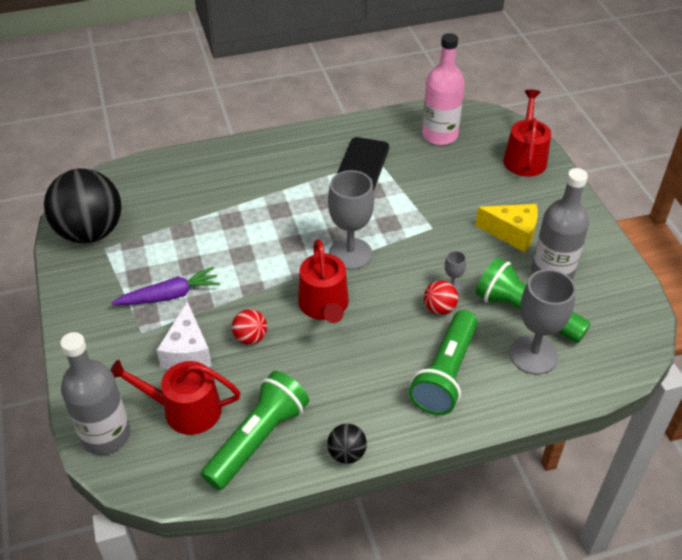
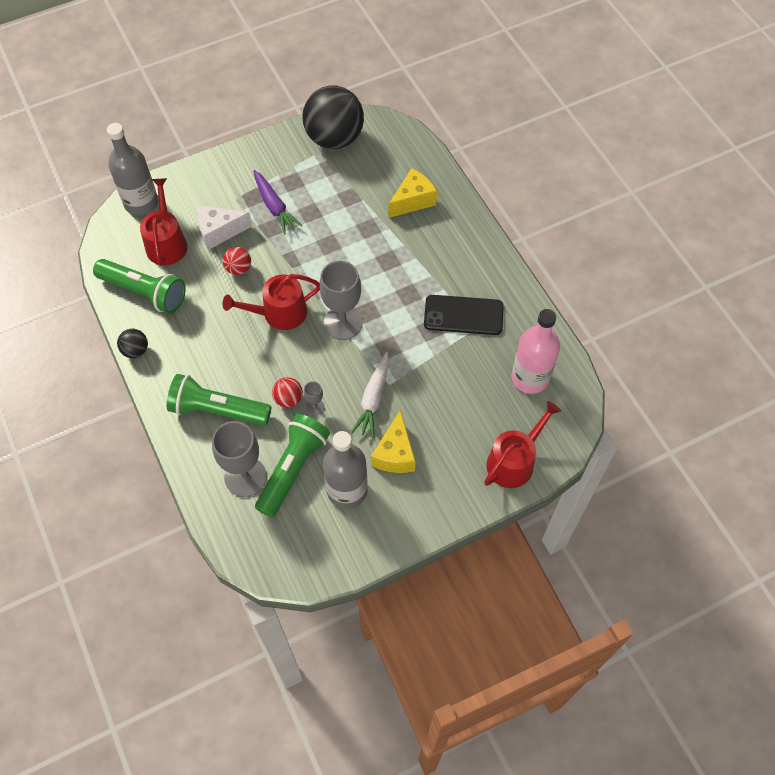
camera: 80 degrees right, 15 degrees up
(207, 182) = (413, 201): none -> yellow cheese
(448, 241) = (373, 399): none -> white carrot
(525, 157) = (514, 461): red watering can -> red watering can turned 45 degrees counterclockwise

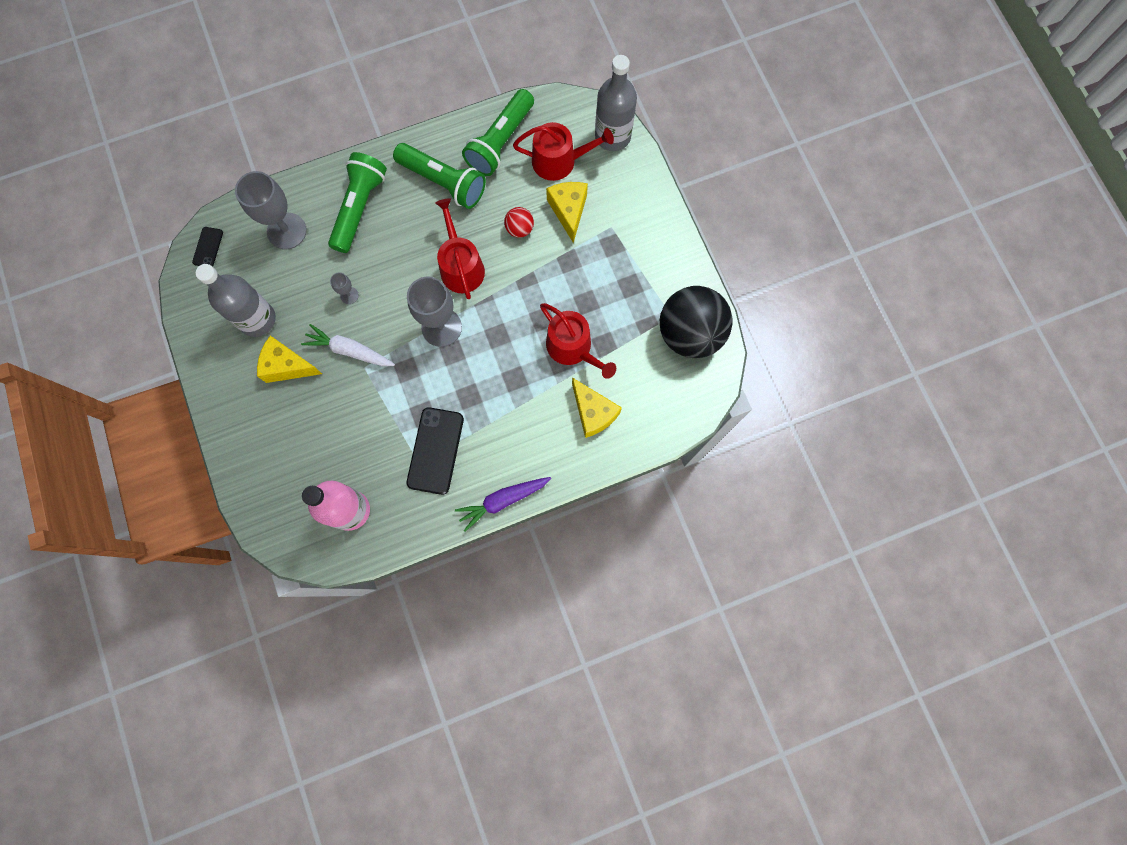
camera: 95 degrees right, 15 degrees up
(136, 350) = (434, 136): black ball -> none
(219, 232) = (568, 211): white cheese -> yellow cheese
(267, 555) = (208, 247): none -> black phone
(274, 206) = (597, 266): purple carrot -> purple carrot (503, 500)
(288, 399) = (361, 271): red ball -> none
(293, 469) = (287, 272): green flashlight -> green flashlight (443, 182)
(514, 461) = (260, 480): red watering can -> red watering can (573, 348)

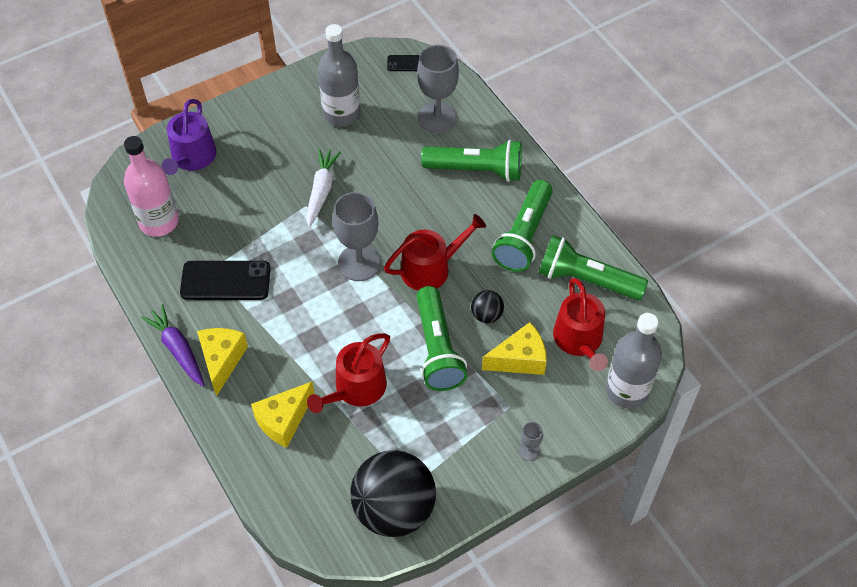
camera: 80 degrees right, 20 degrees down
(276, 472) = (192, 158): none -> purple watering can
(287, 366) = (298, 145): yellow cheese -> yellow cheese (222, 360)
(349, 295) = (379, 179): grey goblet -> grey goblet (529, 450)
(519, 229) = (486, 315): red ball -> black ball
(546, 275) = (437, 349): none -> green flashlight

